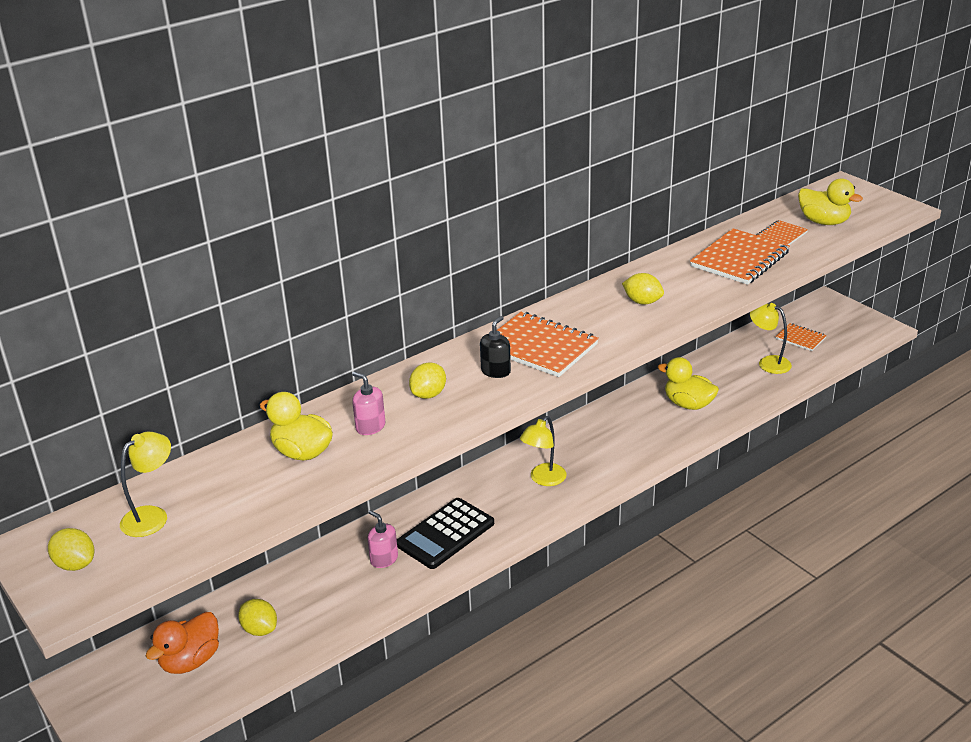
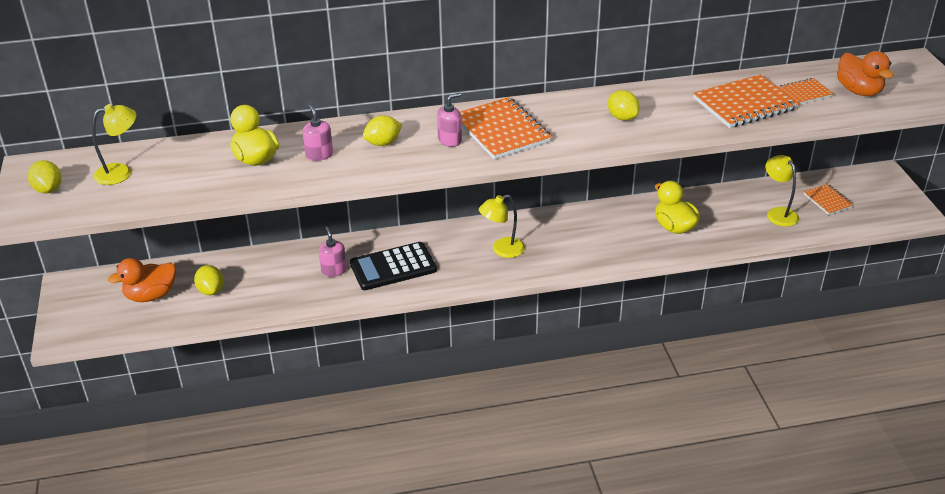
camera: 25 degrees right, 5 degrees up
(496, 371) = (450, 140): black soap dispenser -> pink soap dispenser
(824, 222) = (859, 91): yellow duck -> orange duck

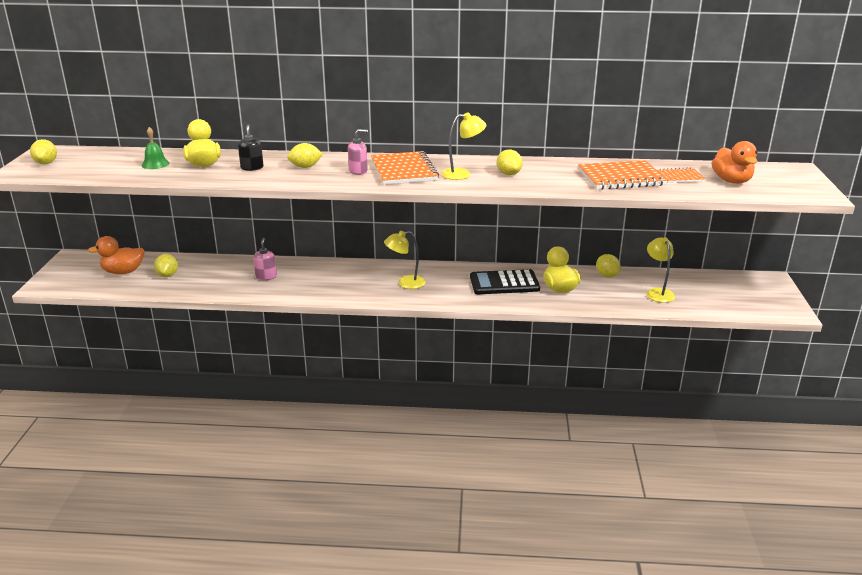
camera: 15 degrees right, 10 degrees down
(121, 172) = (103, 160): yellow lamp -> yellow lamp (462, 174)
(193, 168) = (155, 164): none -> green bell
(319, 155) = (252, 167): pink soap dispenser -> black soap dispenser
(393, 267) = (312, 281): black calculator -> black calculator (504, 283)
(715, 199) = (607, 275): none -> yellow lemon
(828, 201) = (708, 290): orange notebook -> none

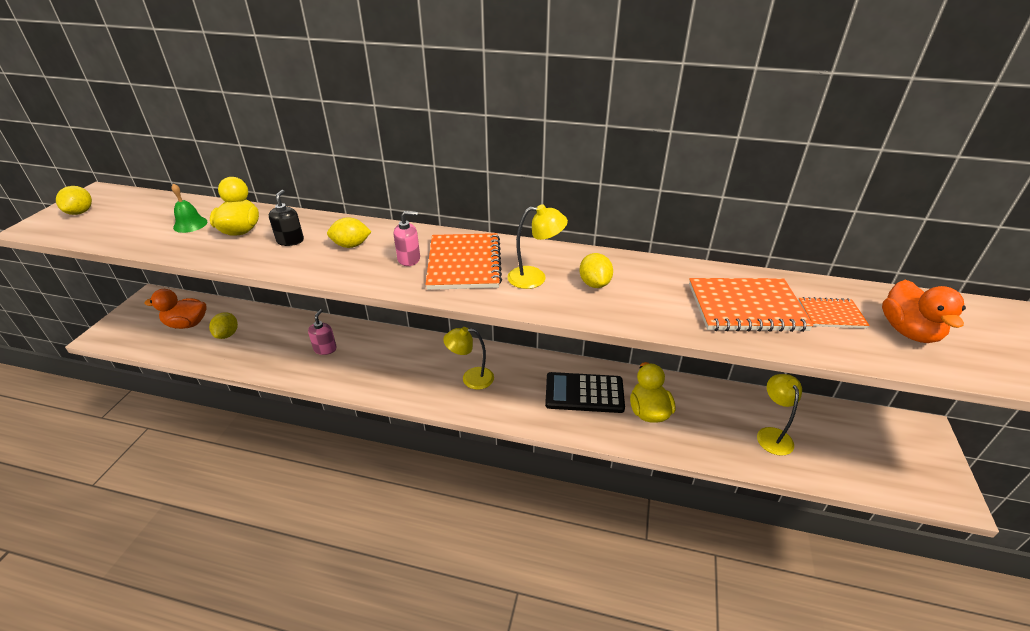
camera: 10 degrees right, 10 degrees up
(607, 275) = (711, 395): yellow lemon -> none

